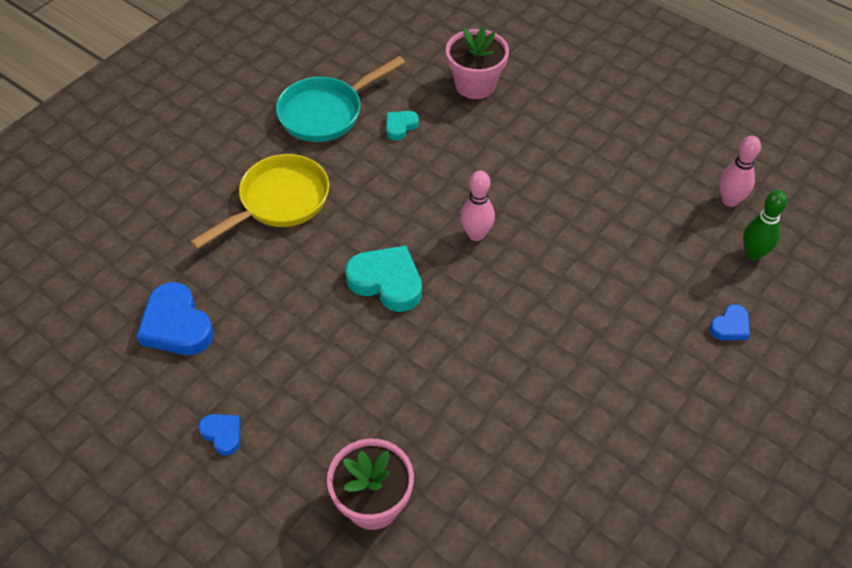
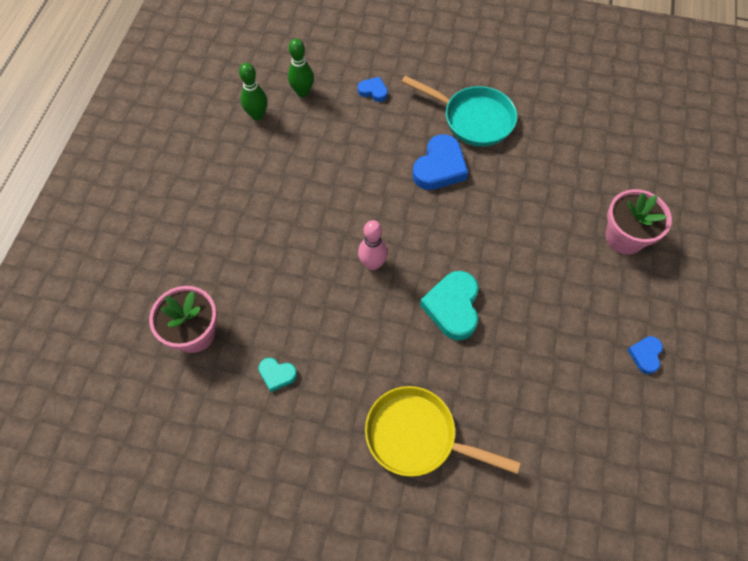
camera: 115 degrees left, 10 degrees up
(176, 325) = (585, 447): blue heart -> blue heart (439, 167)
(326, 112) = (287, 453): turquoise pan -> turquoise pan (473, 119)
(730, 200) = (257, 115): pink bowling pin -> green bowling pin

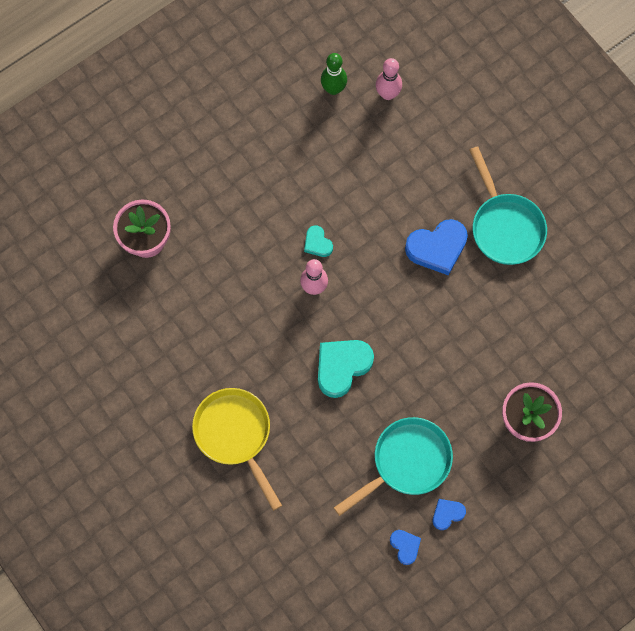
camera: 40 degrees right, 10 degrees up
(277, 374) = (178, 316): turquoise heart -> turquoise heart (317, 243)
(303, 92) = (387, 94): green bowling pin -> pink bowling pin
(373, 91) = (446, 137): blue heart -> blue heart (405, 546)
(574, 341) = (406, 462): none -> turquoise pan

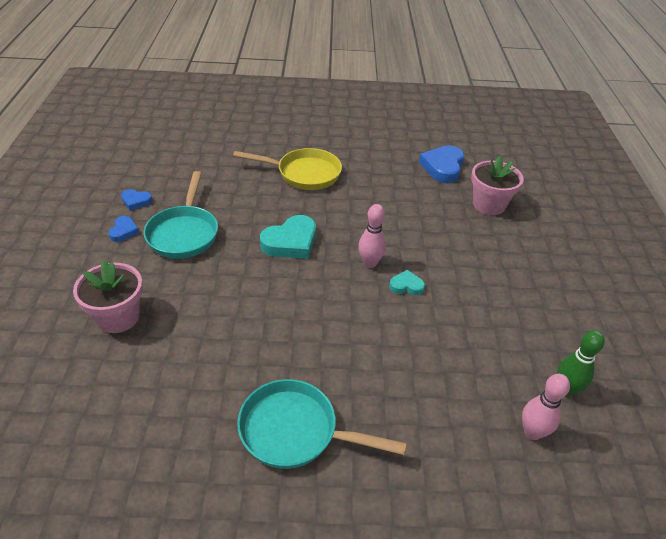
camera: 125 degrees right, 30 degrees down
(342, 367) = (291, 242): turquoise heart -> turquoise heart turned 60 degrees clockwise
(437, 248) = (327, 360): blue heart -> blue heart (443, 167)

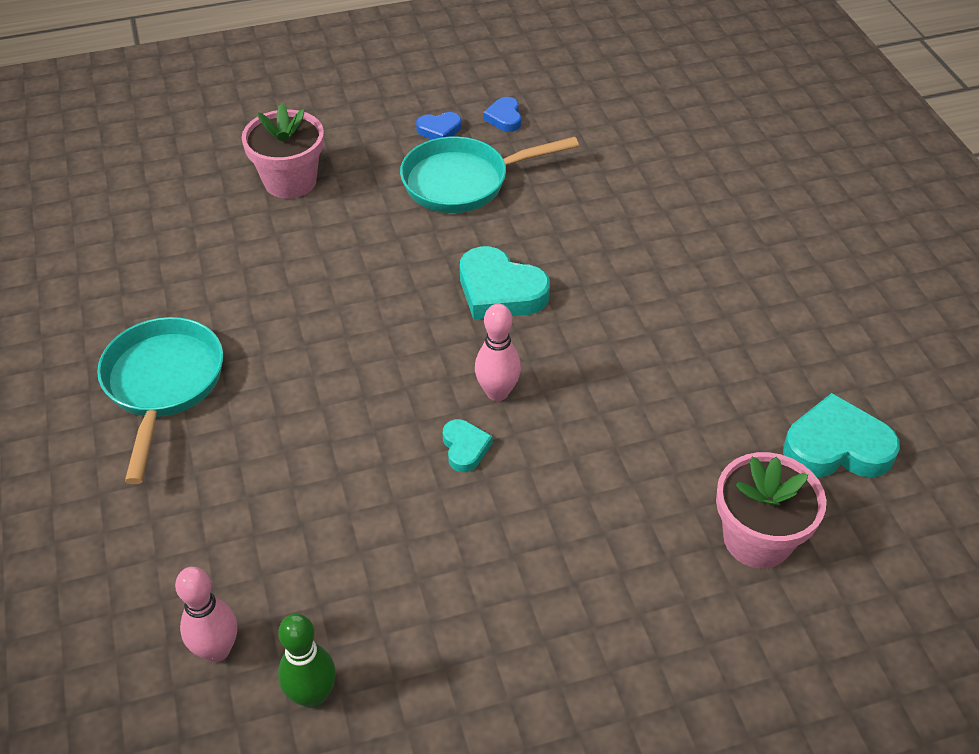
camera: 75 degrees right, 5 degrees up
(304, 174) = (680, 261): yellow pan -> none
(443, 167) = (836, 447): blue heart -> turquoise heart

